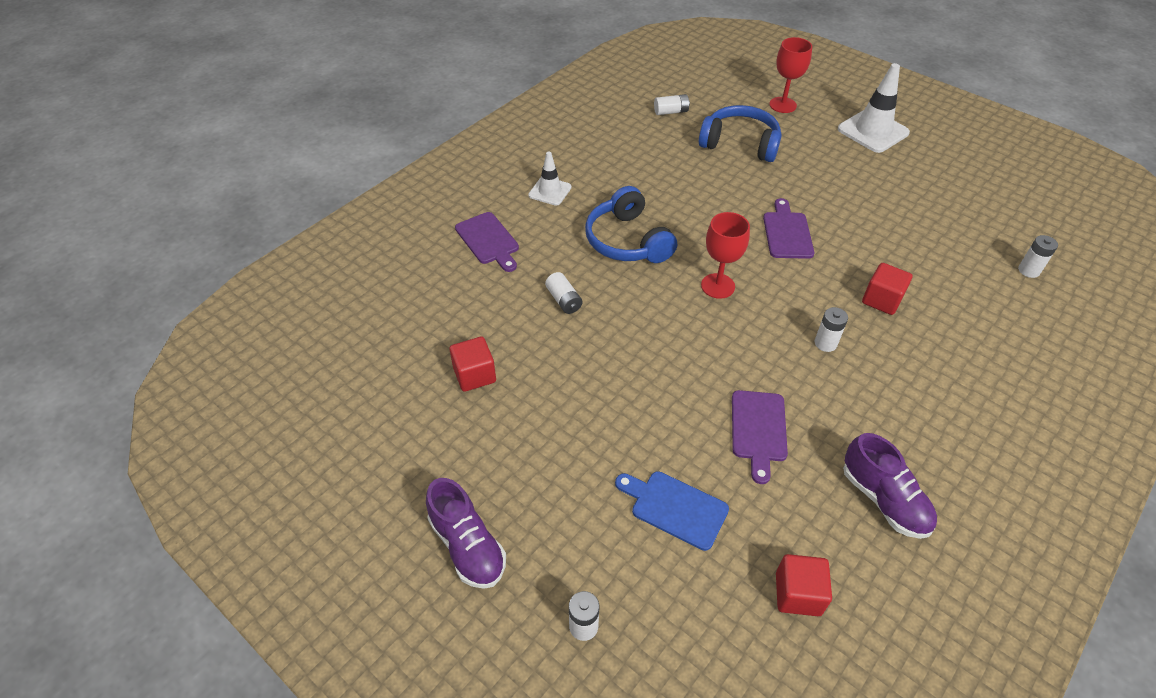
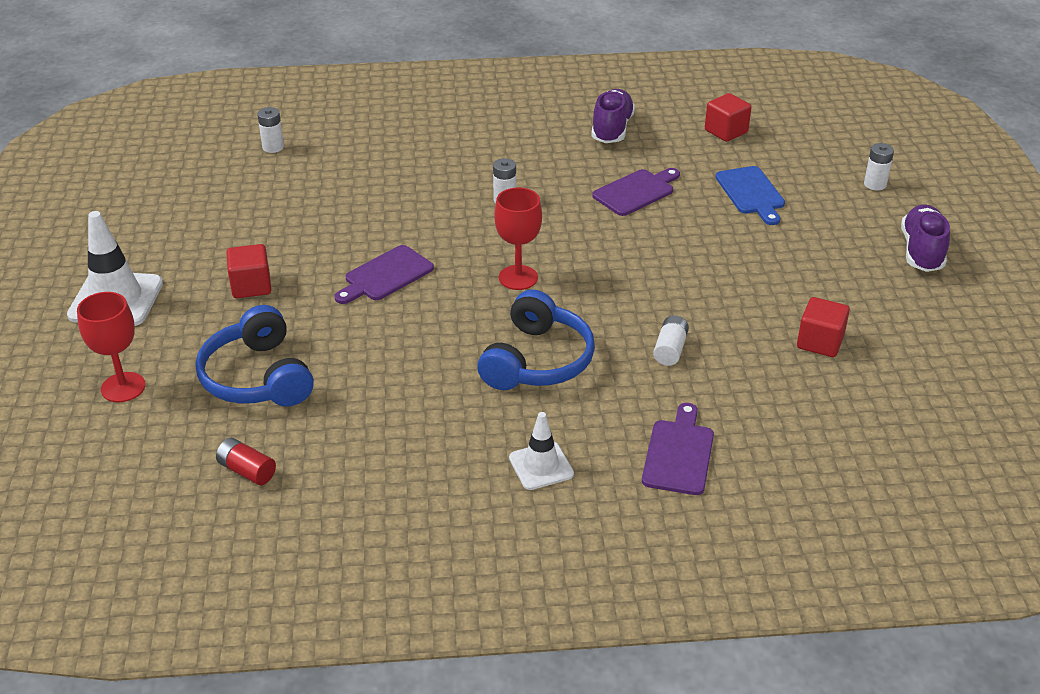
camera: 135 degrees left, 10 degrees down
(671, 112) = (247, 471): white battery -> red battery
(881, 300) = (412, 195): red cube -> red cube (251, 286)

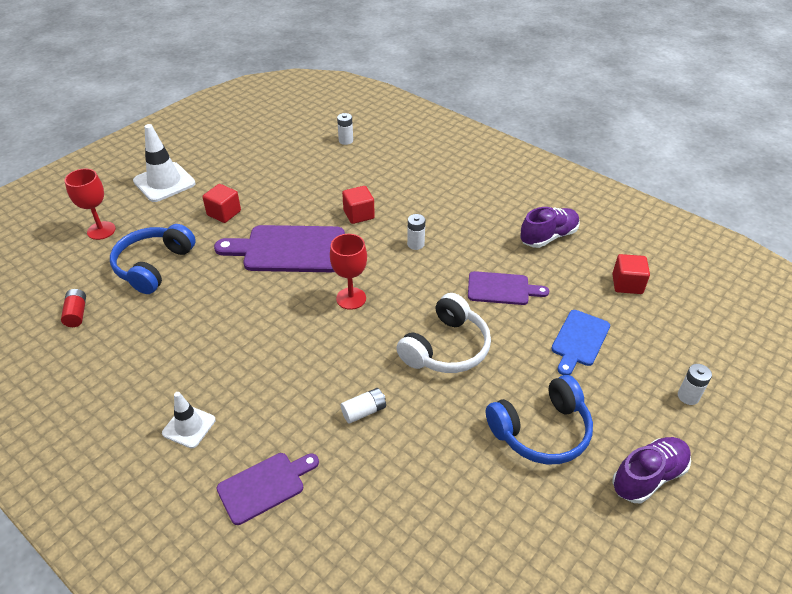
camera: 45 degrees right, 5 degrees up
(386, 275) = (289, 249): purple cutting board -> purple cutting board, size x1.70
(537, 360) = (284, 358): blue headphones -> blue headphones (541, 431)
(661, 262) = (446, 348): none -> white headphones
(820, 342) = (465, 485): red cube -> red cube (359, 214)

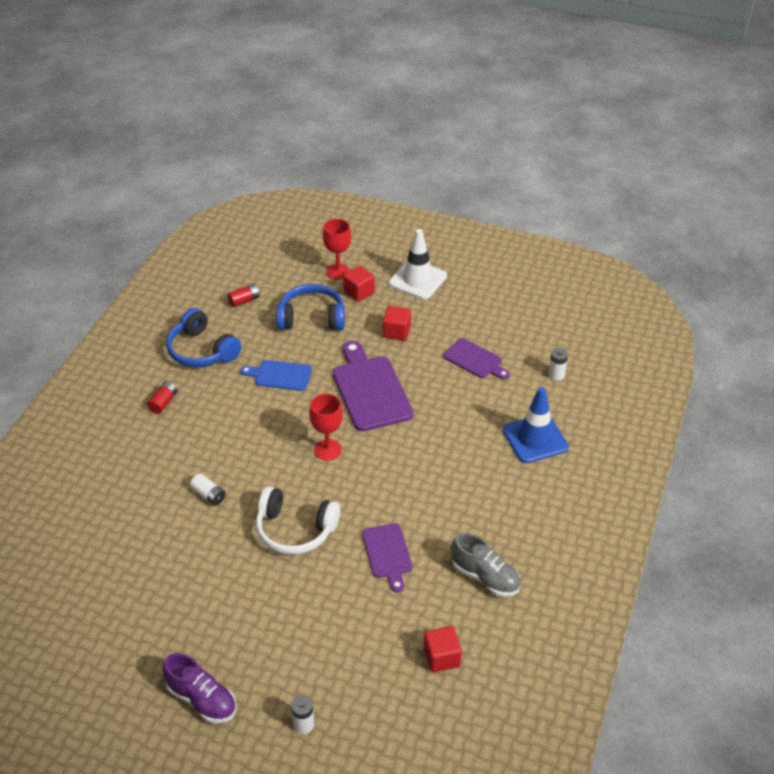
camera: 70 degrees right, 0 degrees up
(189, 426) = (163, 402): white traffic cone -> red battery
(264, 486) = (126, 461): purple cutting board -> purple cutting board (474, 360)
(359, 214) = (442, 421): red cube -> red cube (359, 292)
(410, 170) = (535, 439): none -> blue traffic cone
(415, 244) = (420, 474): white battery -> none
(541, 431) = (226, 615): blue headphones -> blue headphones (202, 350)
(548, 237) = (485, 577): purple shoe -> grey shoe
(579, 340) = (343, 627): blue cutting board -> blue cutting board (280, 375)

